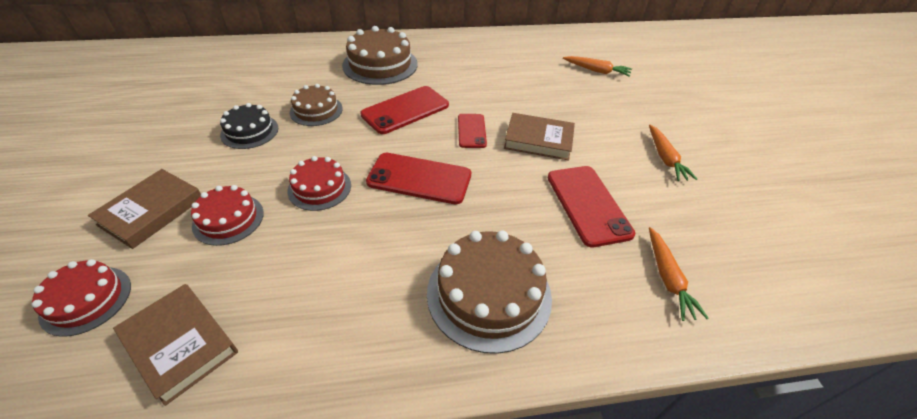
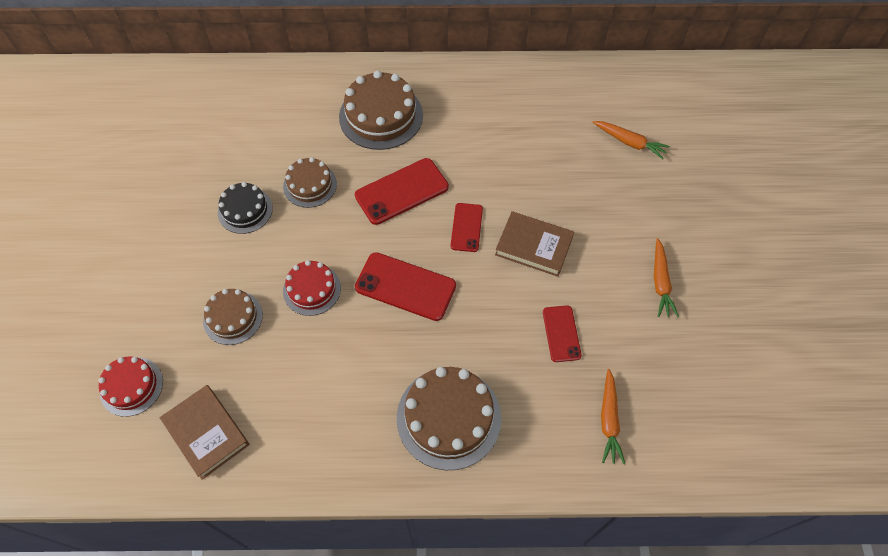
camera: 10 degrees right, 15 degrees up
(151, 211) = (167, 302): brown book -> none
(228, 219) = (233, 317): red cake -> brown cake
(588, 204) = (561, 333): red phone -> red phone, size x0.60

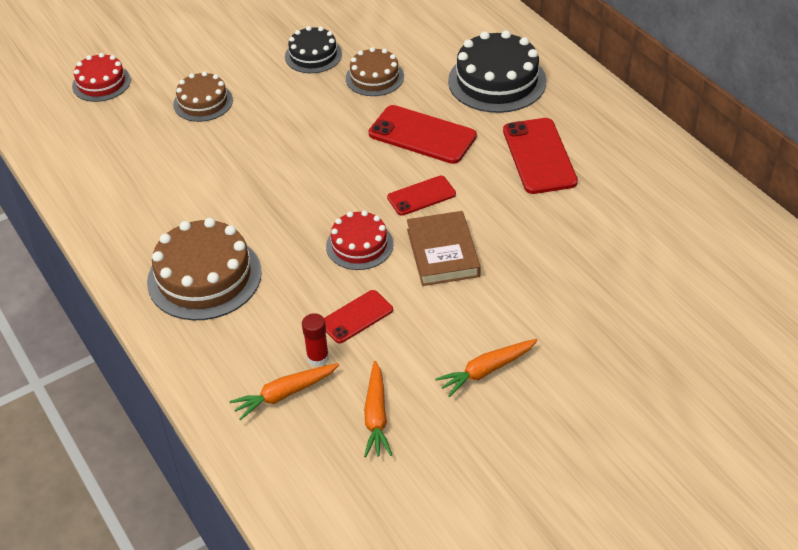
camera: 60 degrees right, 15 degrees down
(206, 433) = (89, 141): brown book -> none
(312, 289) = (267, 132): red cake -> red cake (359, 245)
(381, 116) = (497, 81): brown cake -> black cake
(405, 287) = (318, 186): red phone -> red phone (539, 156)
(586, 379) = (318, 357): none -> red glue stick
(629, 142) = (654, 270): orange carrot -> orange carrot (376, 416)

